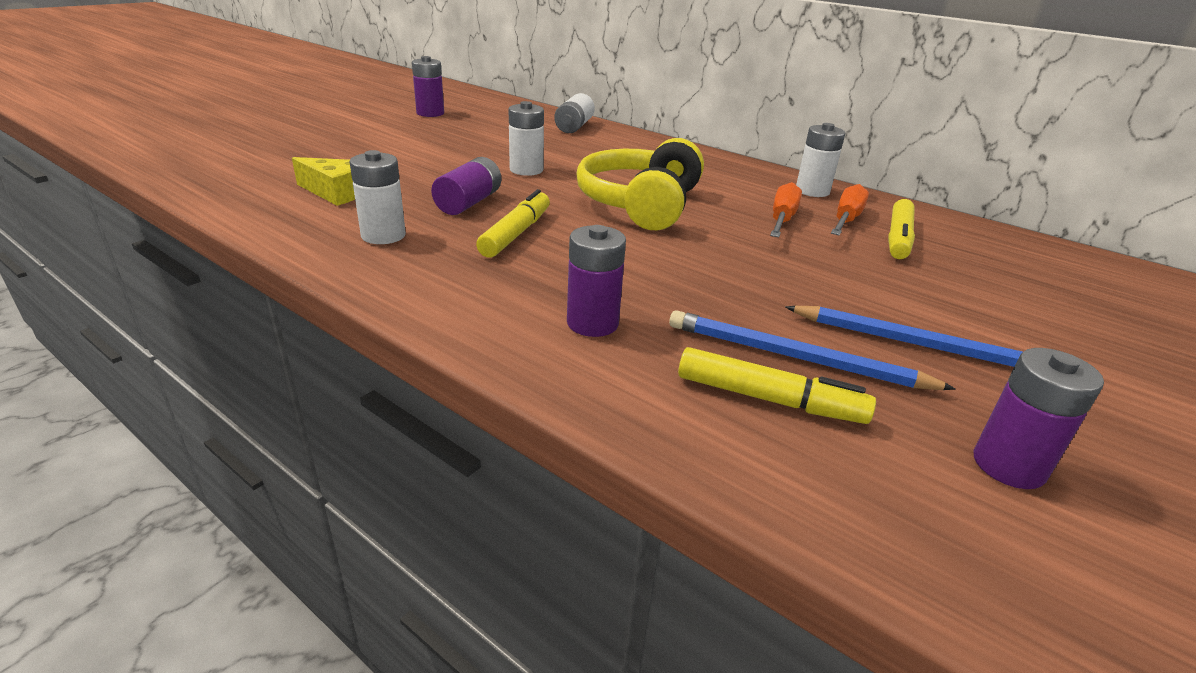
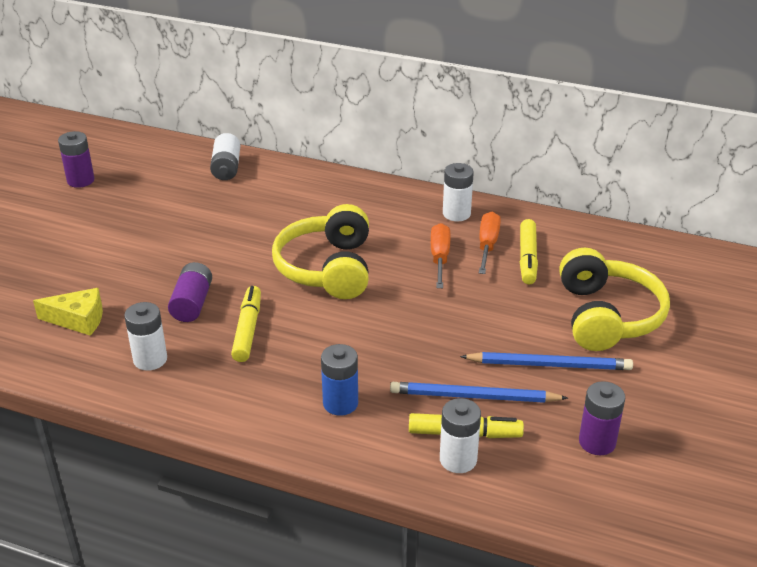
camera: 15 degrees left, 5 degrees up
(526, 170) = (216, 247): white battery -> white battery (458, 459)
(592, 323) = (340, 403): purple battery -> blue battery
(1015, 311) = (606, 316): none -> yellow headphones

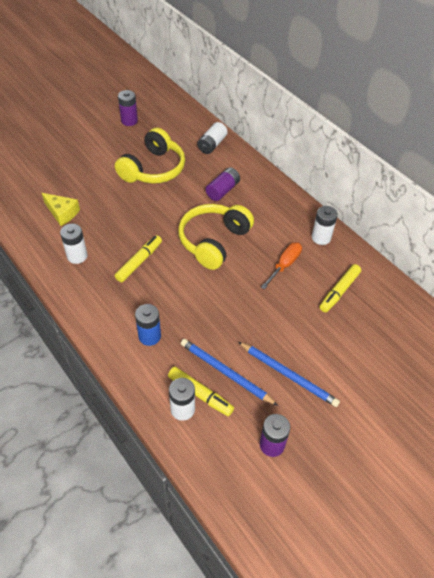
camera: 30 degrees right, 15 degrees up
(192, 303) = (124, 230): purple battery -> purple battery (223, 190)
(487, 245) = (321, 270): orange screwdriver -> none
(606, 316) = (354, 359): yellow headphones -> yellow headphones (153, 169)

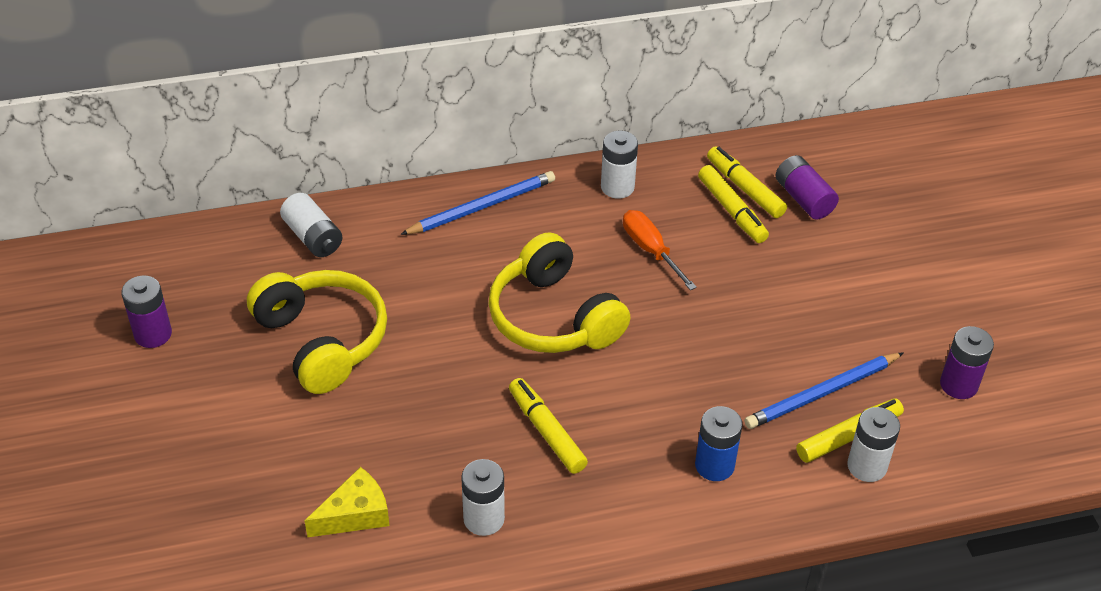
camera: 65 degrees left, 5 degrees down
(223, 190) = (441, 264): purple battery -> purple battery (803, 198)
(288, 375) = (854, 324): blue pencil -> blue pencil (482, 207)
(361, 292) = (745, 189): none -> yellow marker

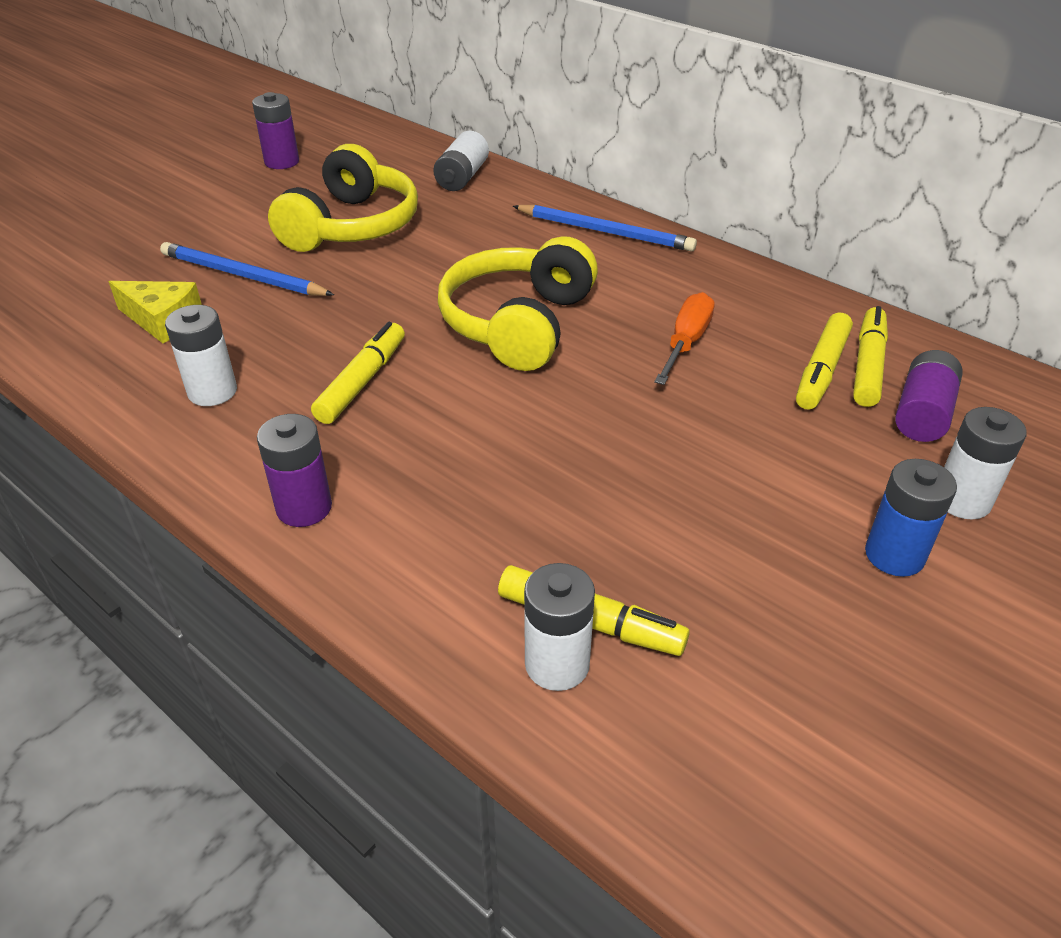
camera: 55 degrees right, 5 degrees down
(617, 187) = (740, 288): white battery -> white battery (962, 500)
(714, 465) = (426, 520): blue battery -> blue battery (894, 555)
(822, 393) = (635, 564): blue pencil -> blue pencil (243, 275)
(958, 385) = (813, 704): purple battery -> purple battery (304, 508)

